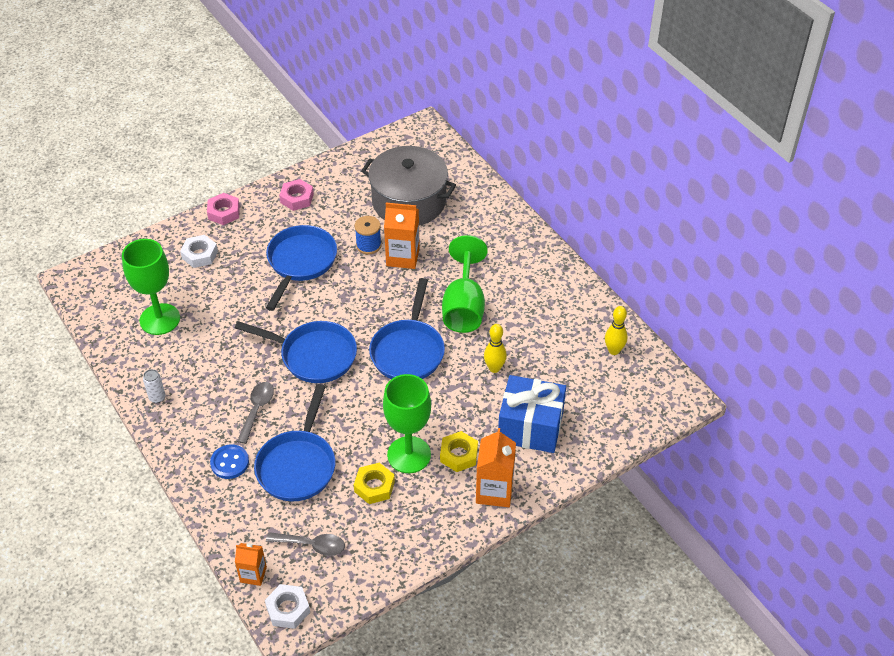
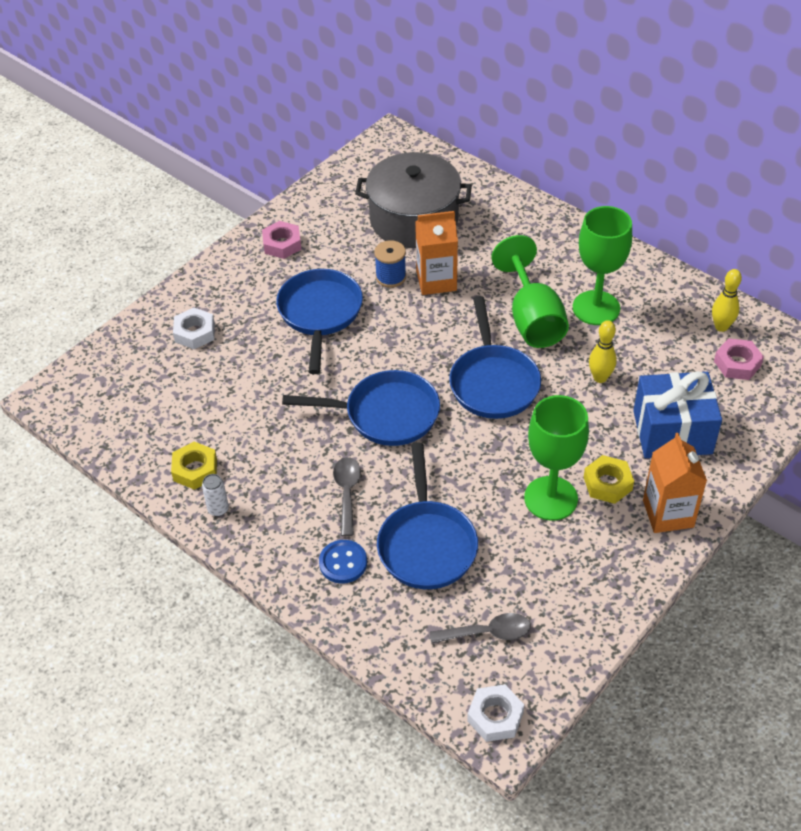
camera: 15 degrees left, 0 degrees up
(160, 319) = (179, 418): green goblet -> green goblet (596, 308)
(224, 212) = (202, 279): pink nut -> pink nut (737, 363)
(253, 574) = (434, 687): orange carton -> none
(374, 486) = (528, 545): yellow nut -> yellow nut (195, 470)

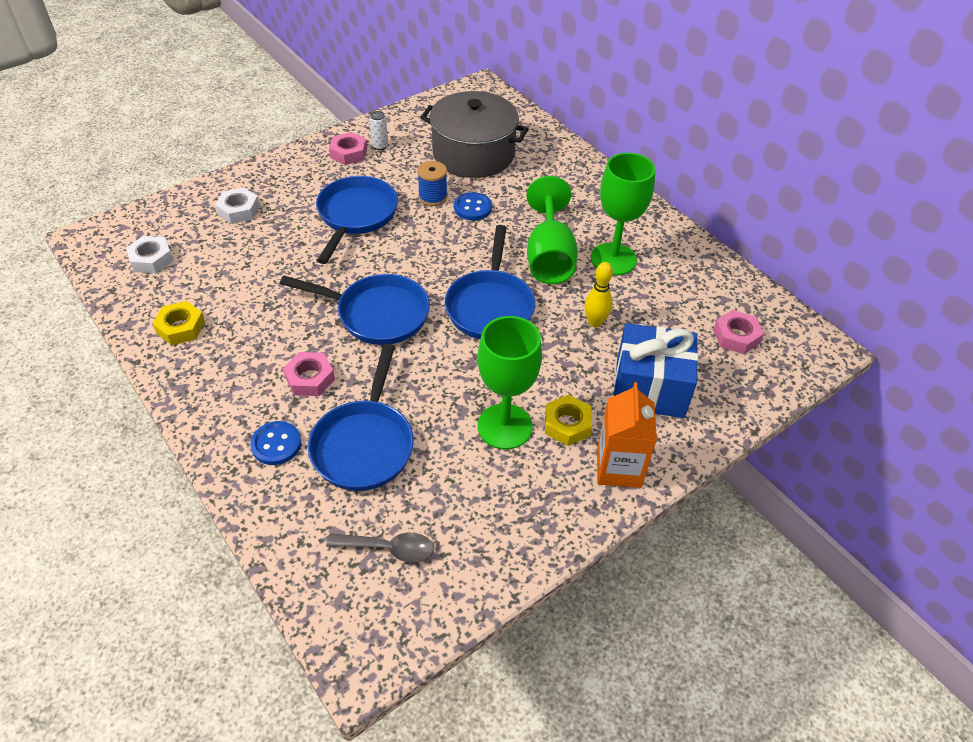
camera: 10 degrees right, 0 degrees up
(218, 509) = (184, 368): white can -> white can (380, 146)
(347, 493) = (310, 378): grey spoon -> pink nut
(436, 281) = (472, 208): orange carton -> blue button
(495, 716) = (360, 641): white nut -> white nut (151, 259)
(721, 327) = (730, 299): yellow bowling pin -> none

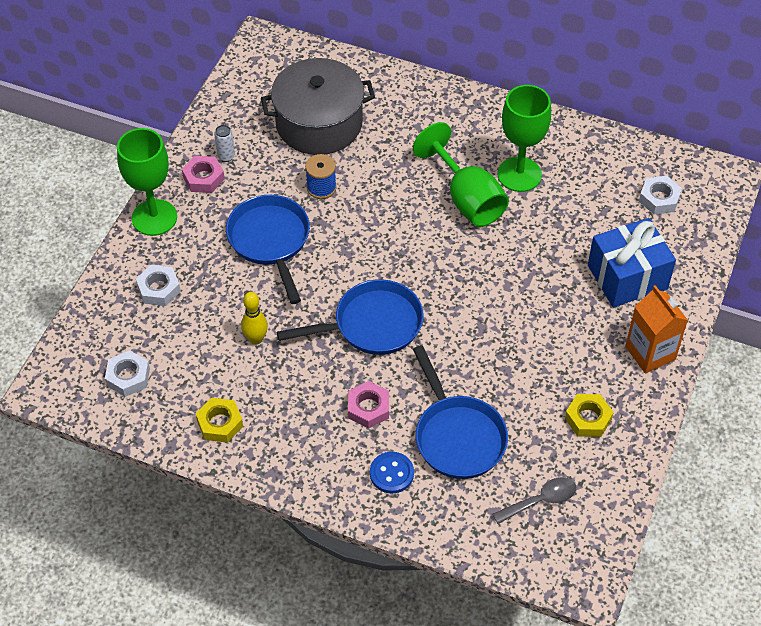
camera: 30 degrees left, 5 degrees up
(472, 208) = (365, 181): blue button -> none
(490, 306) = (456, 269): blue pan -> none
(504, 426) = (547, 365): green goblet -> green goblet (154, 217)
(567, 424) = (590, 339): yellow nut -> yellow nut (588, 419)
(595, 322) = (547, 241): yellow bowling pin -> yellow bowling pin (256, 339)
(736, 336) = (659, 199): pink nut -> white nut

